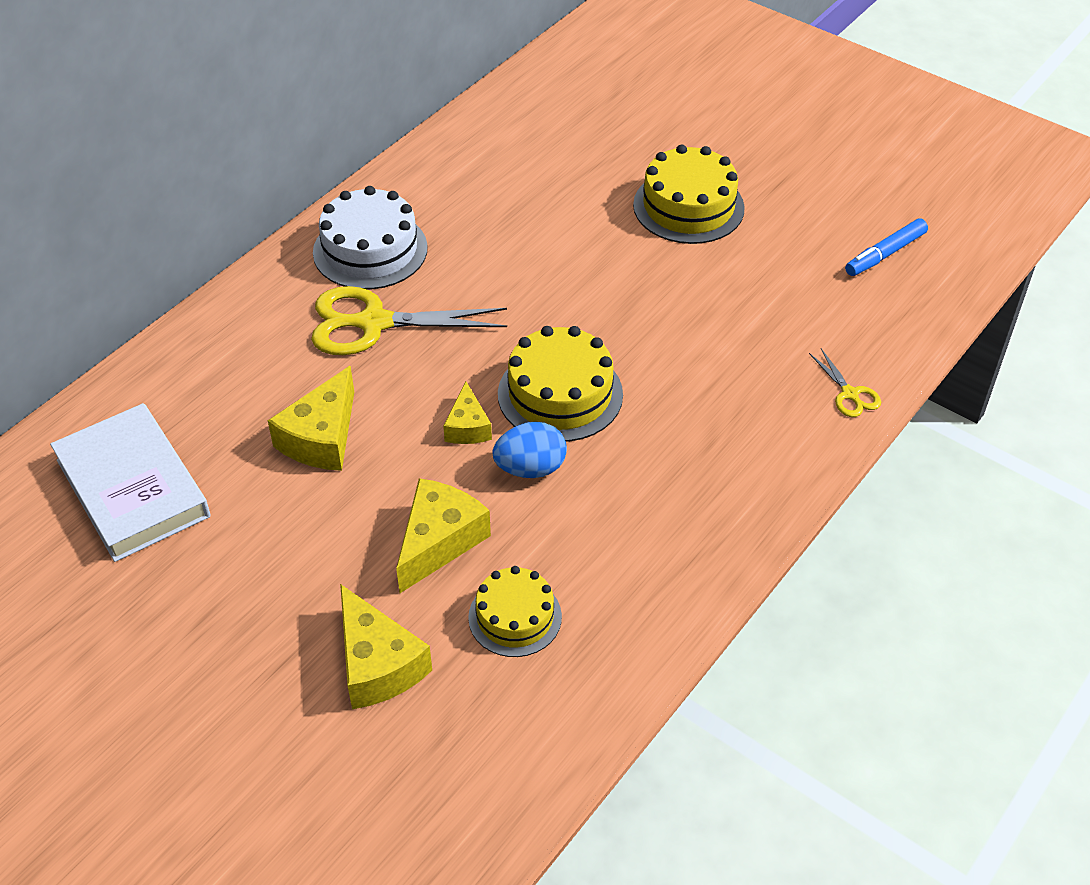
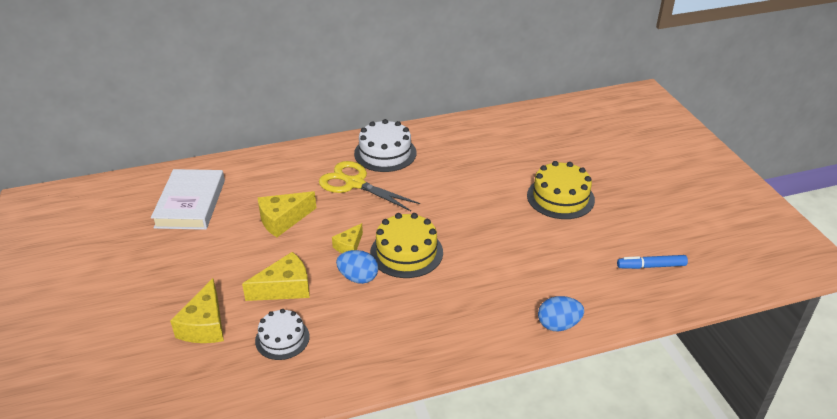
camera: 35 degrees right, 10 degrees down
(515, 617) = (282, 338): yellow cake -> white cake
(850, 394) = (558, 325): yellow scissors -> blue egg

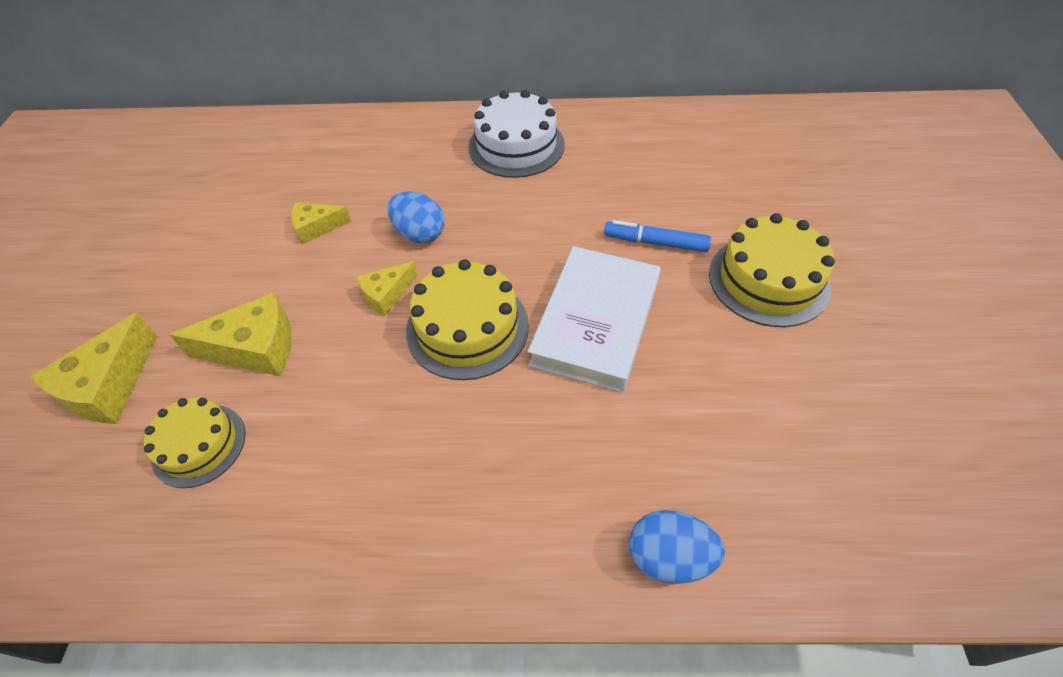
camera: 20 degrees right, 15 degrees up
(190, 203) = (212, 175): white book -> white book (596, 322)
(282, 338) = (199, 445): white cake -> yellow cake
(283, 220) = (316, 227): yellow cheese -> yellow cheese, size x0.61
(354, 183) = (448, 187): yellow scissors -> none
(358, 278) = (370, 358): blue egg -> blue egg (420, 234)
(651, 266) = (900, 468): blue marker -> blue marker (655, 242)

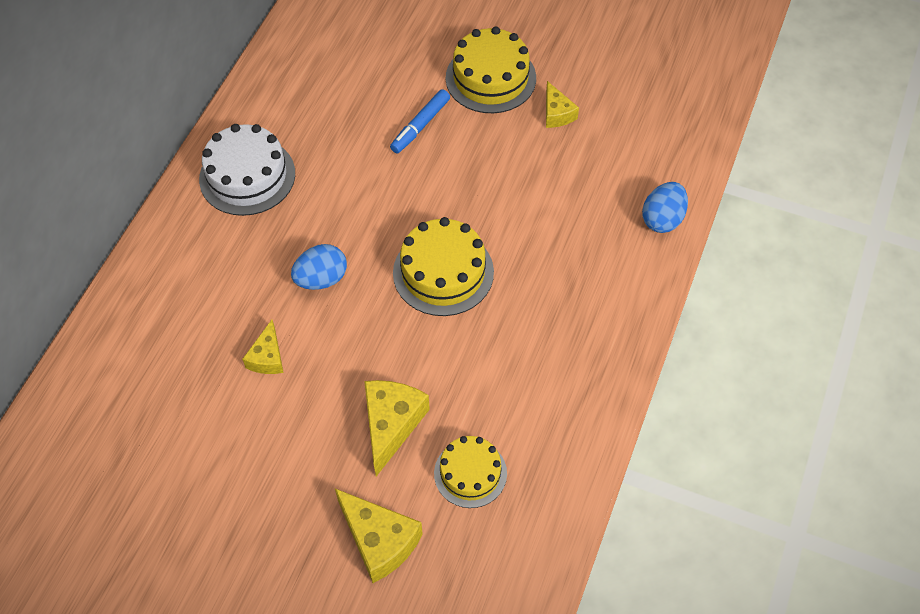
camera: 70 degrees left, 5 degrees up
(386, 294) = (380, 319): yellow cheese -> yellow cheese (556, 113)
(596, 322) = (478, 191): white book -> none

